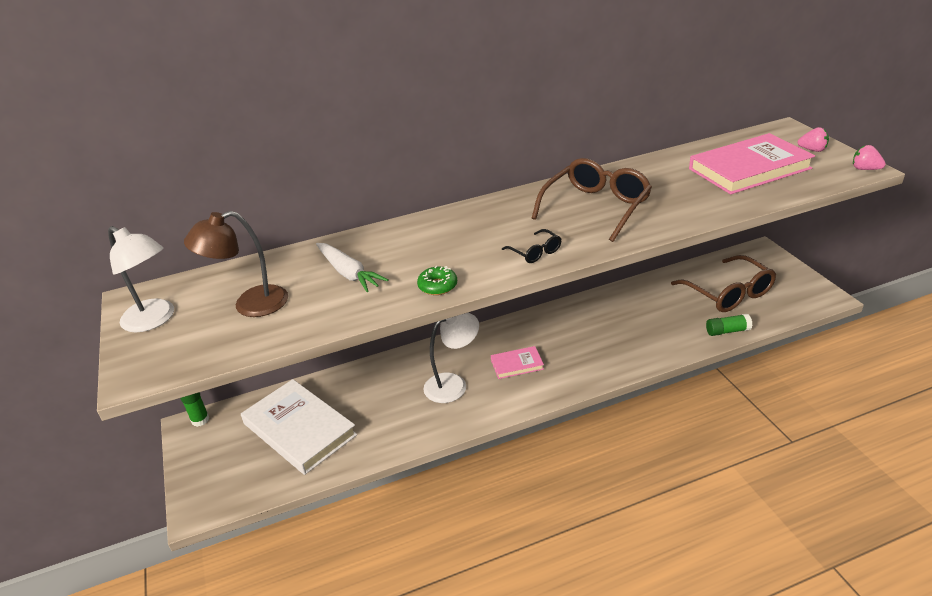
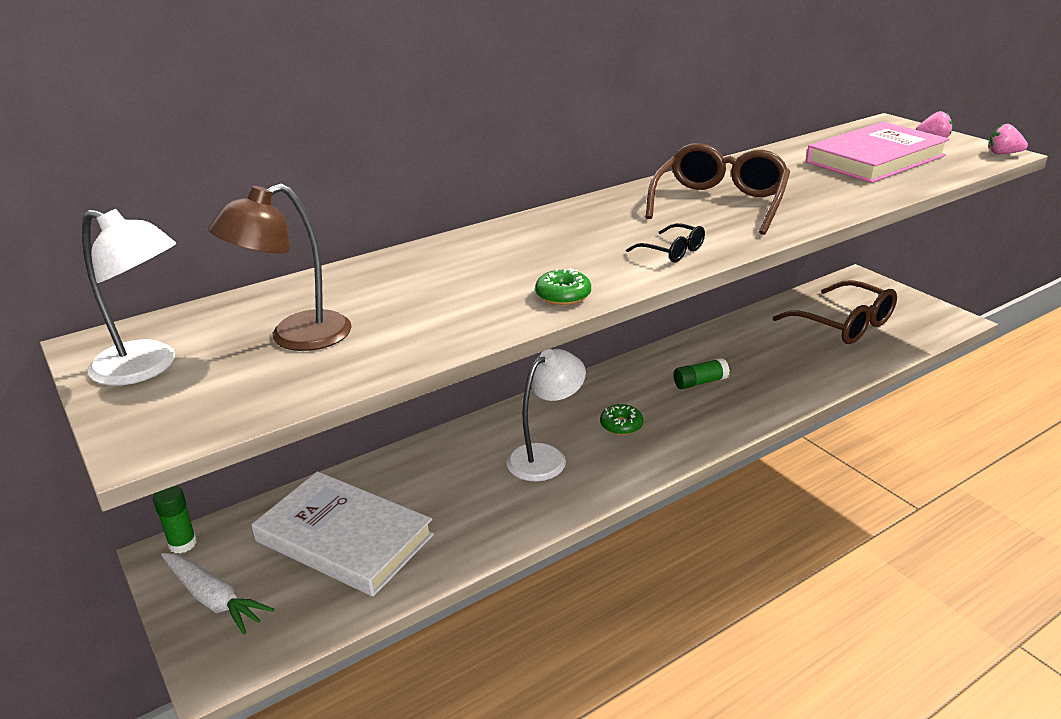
camera: 15 degrees left, 5 degrees down
(349, 273) = (427, 291): white carrot -> white carrot (214, 599)
(517, 364) = (621, 425): pink book -> green donut
(727, 331) = (862, 364): green glue stick -> green glue stick (700, 382)

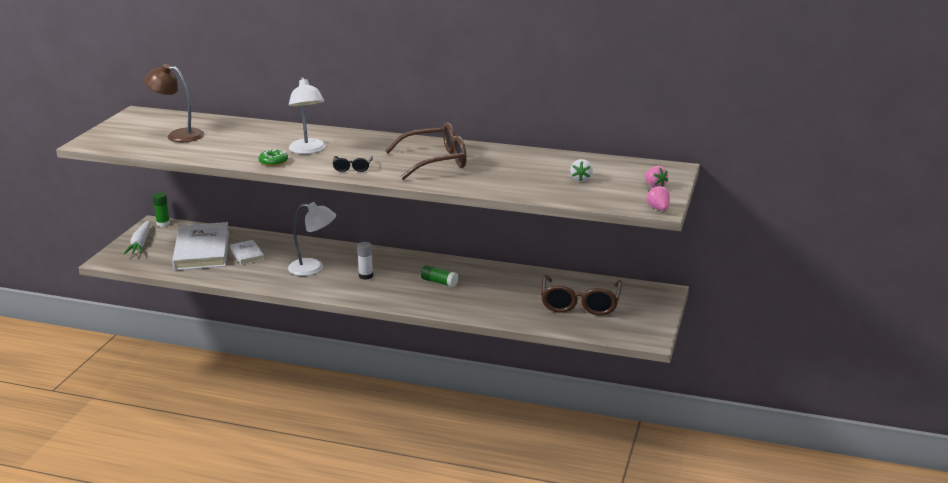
camera: 50 degrees right, 5 degrees down
(147, 367) = (130, 125): white lamp -> white lamp (308, 150)
(422, 498) = (247, 254): none -> white book
(621, 425) = (366, 276): green donut -> white glue stick
(875, 159) = (581, 179): pink book -> white strawberry

